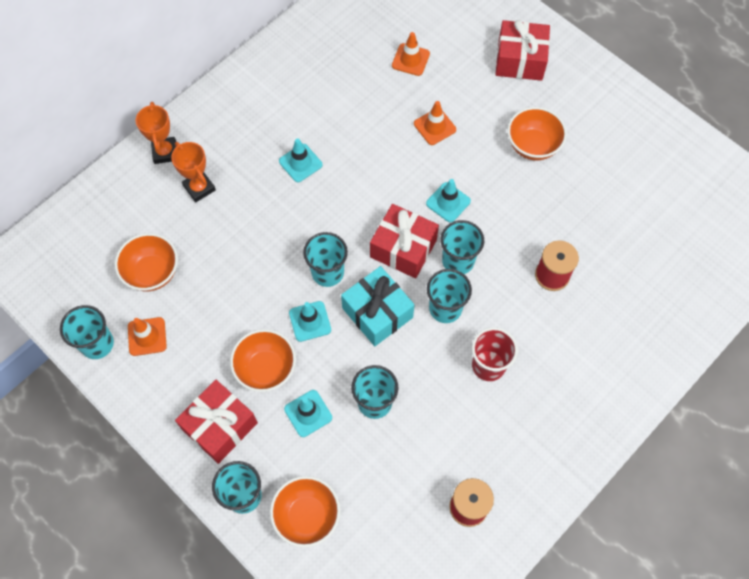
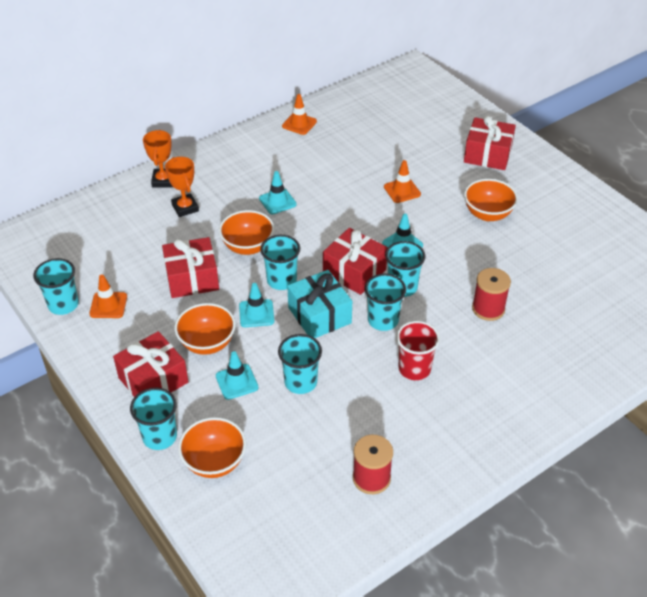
camera: 10 degrees right, 20 degrees down
(152, 273) = (127, 261): orange bowl -> orange bowl (248, 247)
(230, 285) = (192, 278): none -> red gift
(410, 60) = (391, 144): orange traffic cone -> orange traffic cone (299, 124)

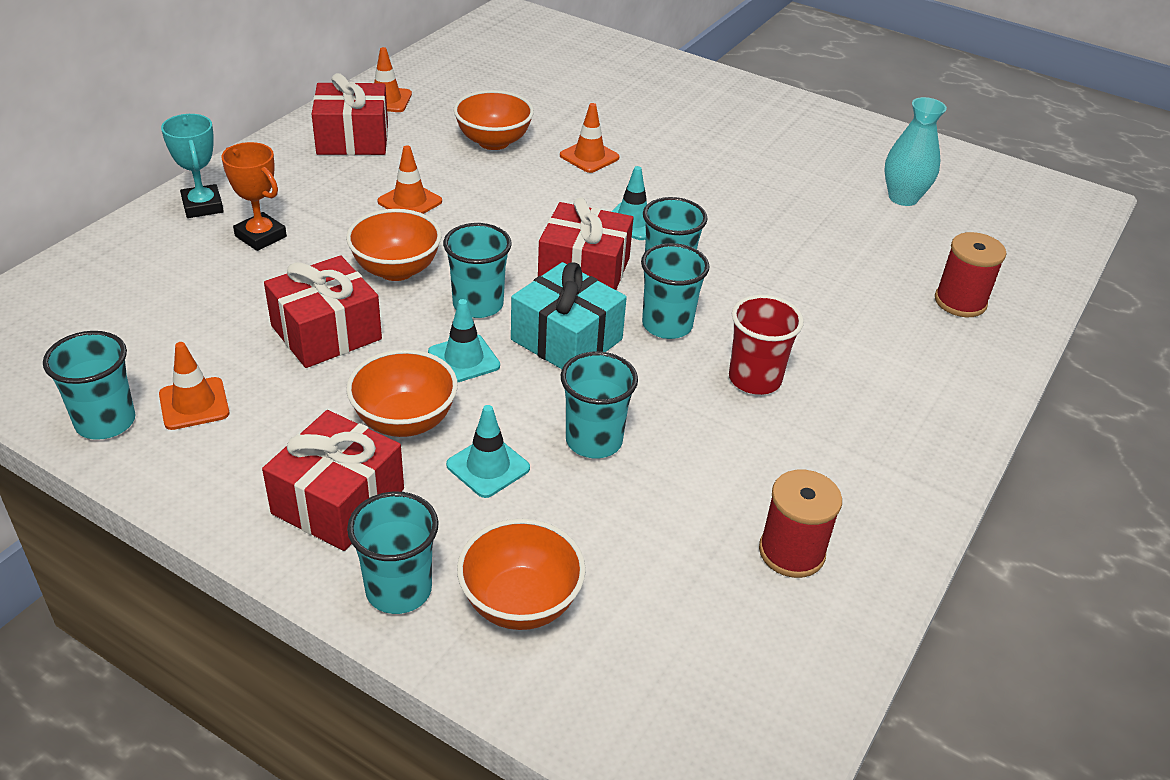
camera: 25 degrees left, 5 degrees down
(163, 181) = (202, 206): orange trophy -> turquoise trophy
(277, 201) = (410, 201): turquoise traffic cone -> orange traffic cone
(487, 154) = (679, 96): red gift -> red gift (353, 138)
(487, 214) = (726, 164): orange bowl -> orange bowl (493, 142)
(488, 309) = (805, 278): red spool -> red spool (960, 302)
(593, 265) = (903, 198): none -> turquoise vase

